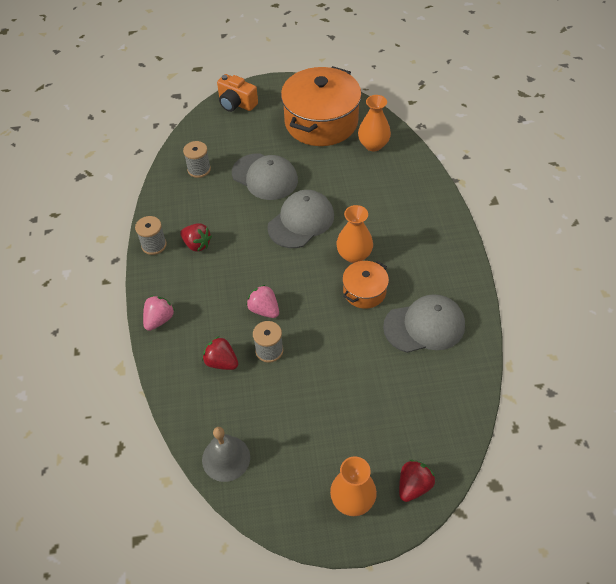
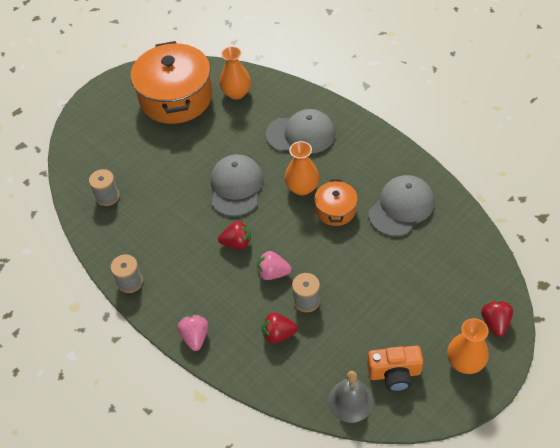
camera: 35 degrees left, 0 degrees up
(197, 244) = (167, 258): red strawberry -> red strawberry (237, 243)
(236, 103) = (86, 122): orange camera -> orange camera (394, 374)
(265, 177) = (171, 169): grey cap -> grey cap (301, 134)

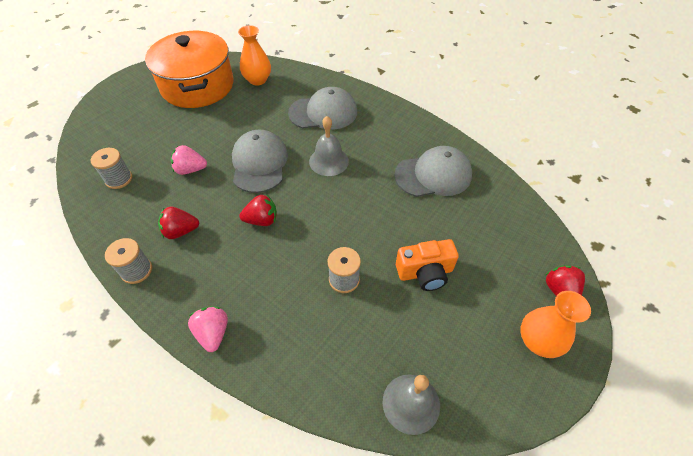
camera: 10 degrees left, 0 degrees up
(273, 273) = (303, 250): pink strawberry -> pink strawberry (190, 170)
(278, 334) = (314, 322): red strawberry -> red strawberry (181, 231)
(302, 188) = (329, 161): orange vase -> grey bell
(335, 210) = (366, 181): orange pot -> none
(394, 374) = (459, 362): orange camera -> orange camera (425, 272)
(401, 207) = (433, 175): grey cap -> grey cap turned 45 degrees clockwise

